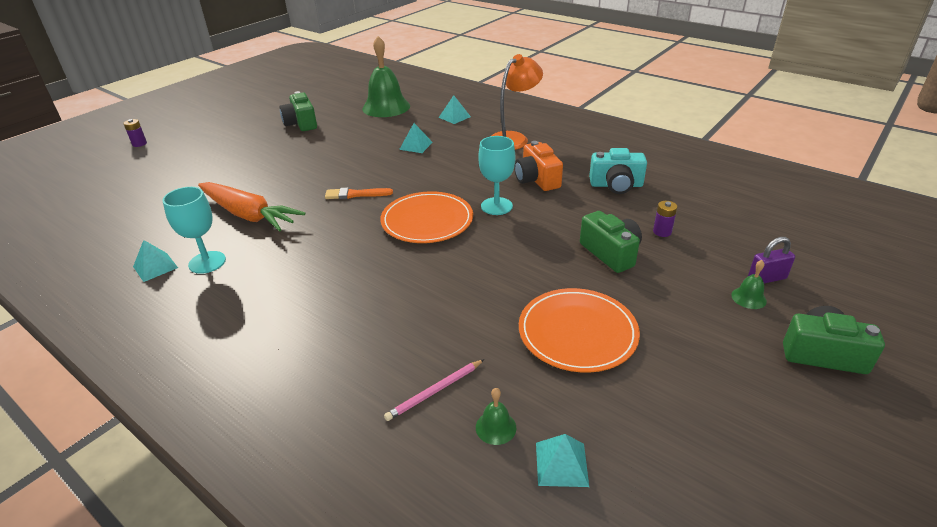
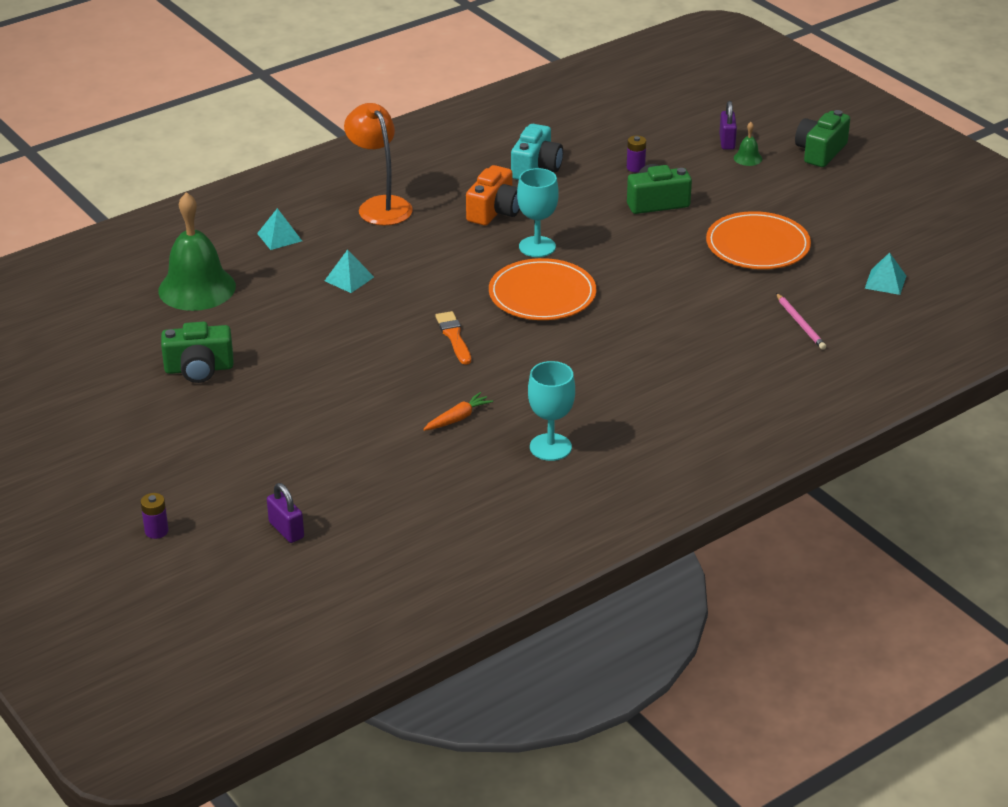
camera: 75 degrees left, 0 degrees up
(128, 179) = (286, 530): none -> purple padlock
(155, 267) = (541, 485): turquoise pyramid -> none
(248, 215) = (458, 418): orange carrot -> orange carrot, size x0.45
(355, 194) = (454, 336): orange brush -> orange brush turned 150 degrees clockwise
(495, 427) = (845, 302): green bell -> none
(537, 179) = (494, 211): orange camera -> orange camera turned 60 degrees counterclockwise

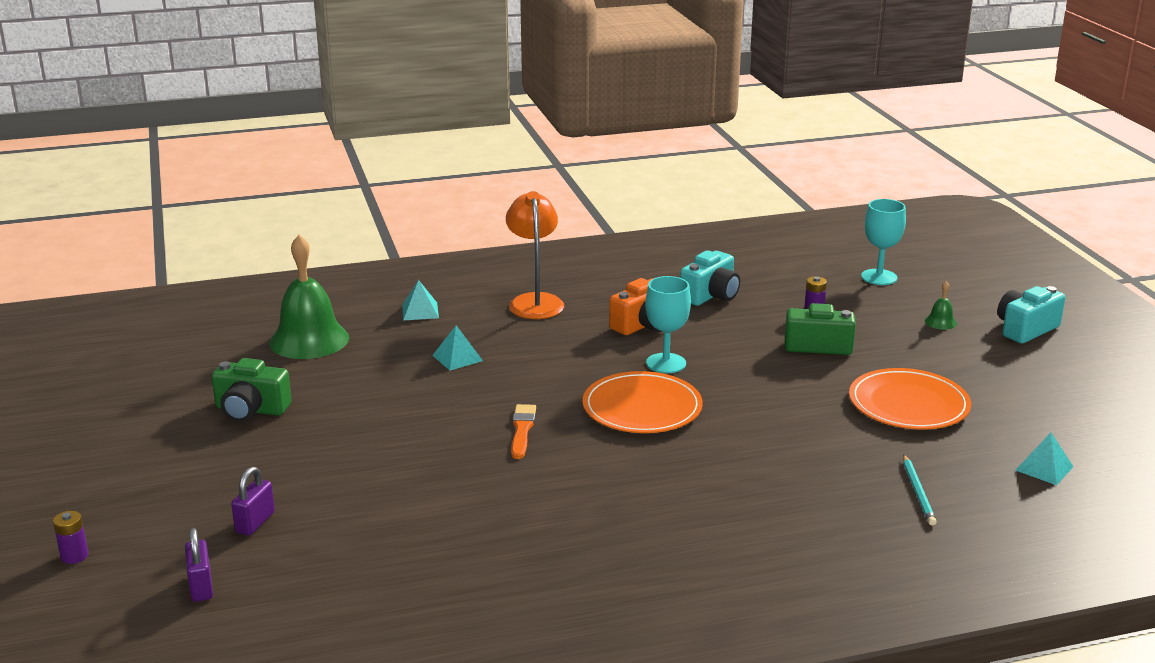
camera: 20 degrees right, 10 degrees down
(458, 418) = (468, 511): orange carrot -> none
(550, 447) = (548, 564): turquoise goblet -> turquoise goblet (879, 277)
(727, 142) = (925, 304): purple padlock -> purple padlock (255, 522)
(800, 323) = (918, 492): pink pencil -> turquoise pencil
(820, 152) = (1025, 329): green camera -> turquoise camera

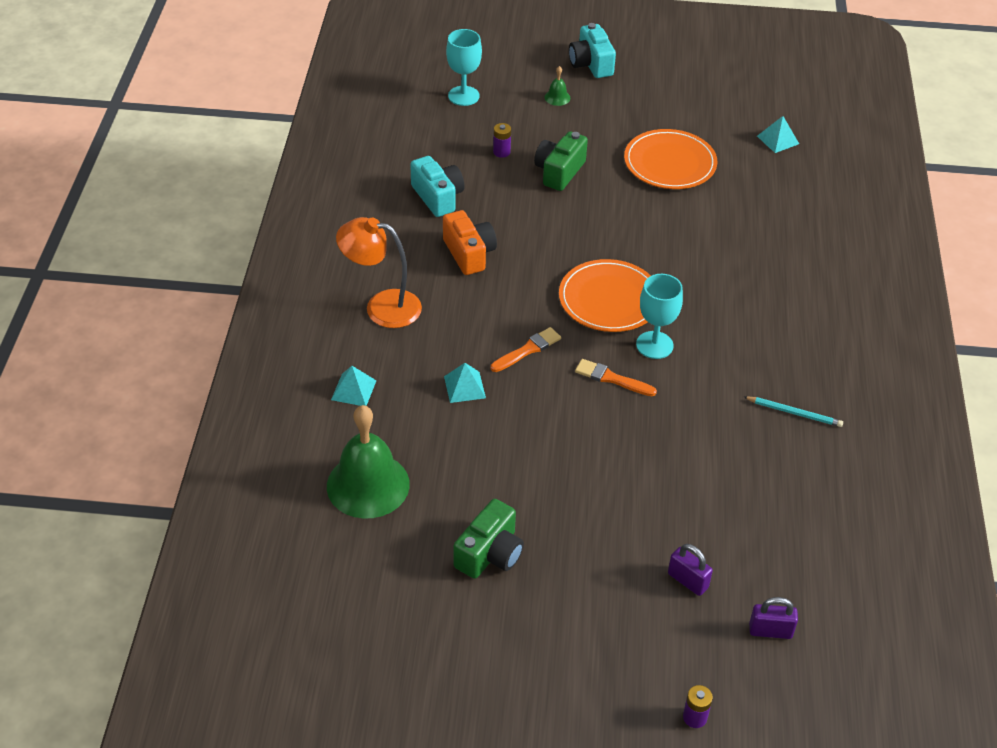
camera: 70 degrees left, 20 degrees up
(530, 378) = (528, 350): none -> orange brush
(666, 363) = (544, 263): turquoise goblet -> turquoise goblet (654, 345)
(918, 492) = (784, 205): turquoise pencil -> turquoise pencil (794, 413)

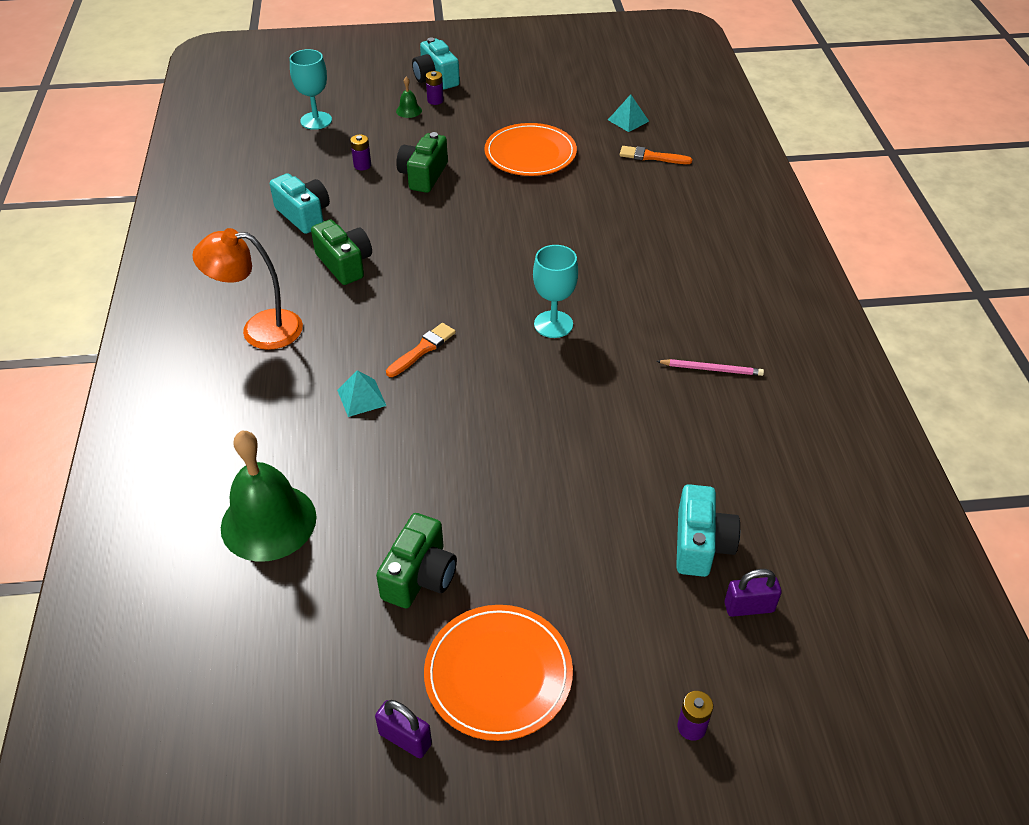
camera: 10 degrees left, 0 degrees up
(353, 390) = (239, 420): turquoise pyramid -> none
(469, 253) = (345, 264): orange camera -> green camera
(585, 89) = (435, 100): none -> purple battery
(609, 299) = (497, 287): orange plate -> orange plate (498, 674)
(611, 378) = (516, 364): orange brush -> orange brush (651, 157)
(687, 581) = (645, 567): purple padlock -> purple padlock (405, 739)
(742, 570) = (701, 544): none -> turquoise camera
(794, 413) = (711, 369): turquoise pencil -> pink pencil

